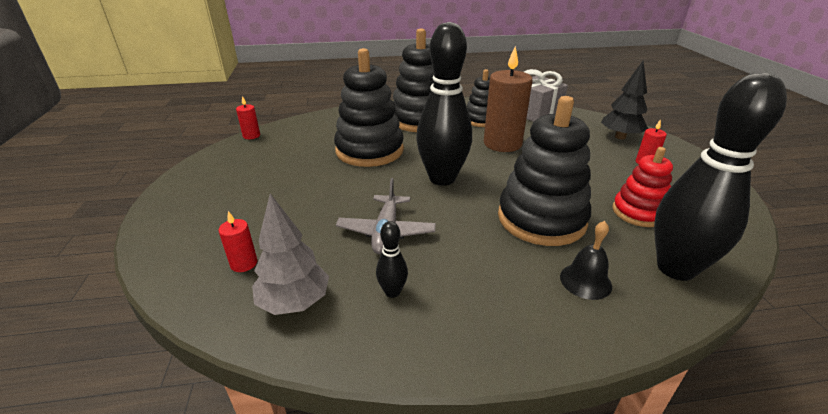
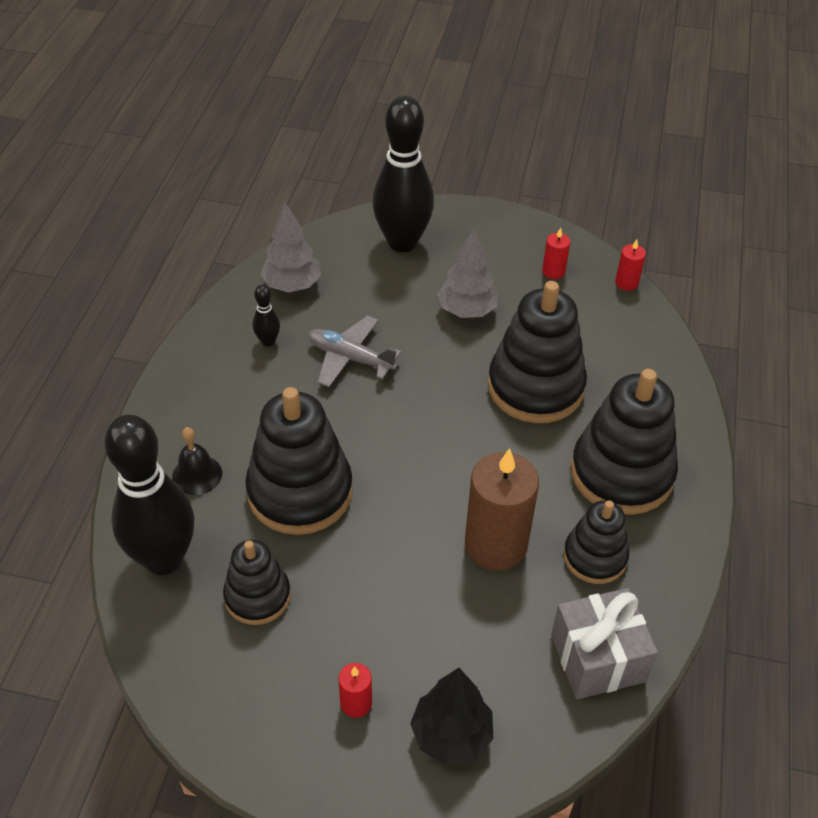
camera: 110 degrees right, 15 degrees up
(244, 263) = (357, 262): red candle -> red candle (553, 271)
(301, 188) = (467, 310): none -> grey tree
(442, 178) = (428, 436): black bowling pin -> black bowling pin (402, 242)
(638, 212) = (257, 596): red stacking toy -> black stacking toy

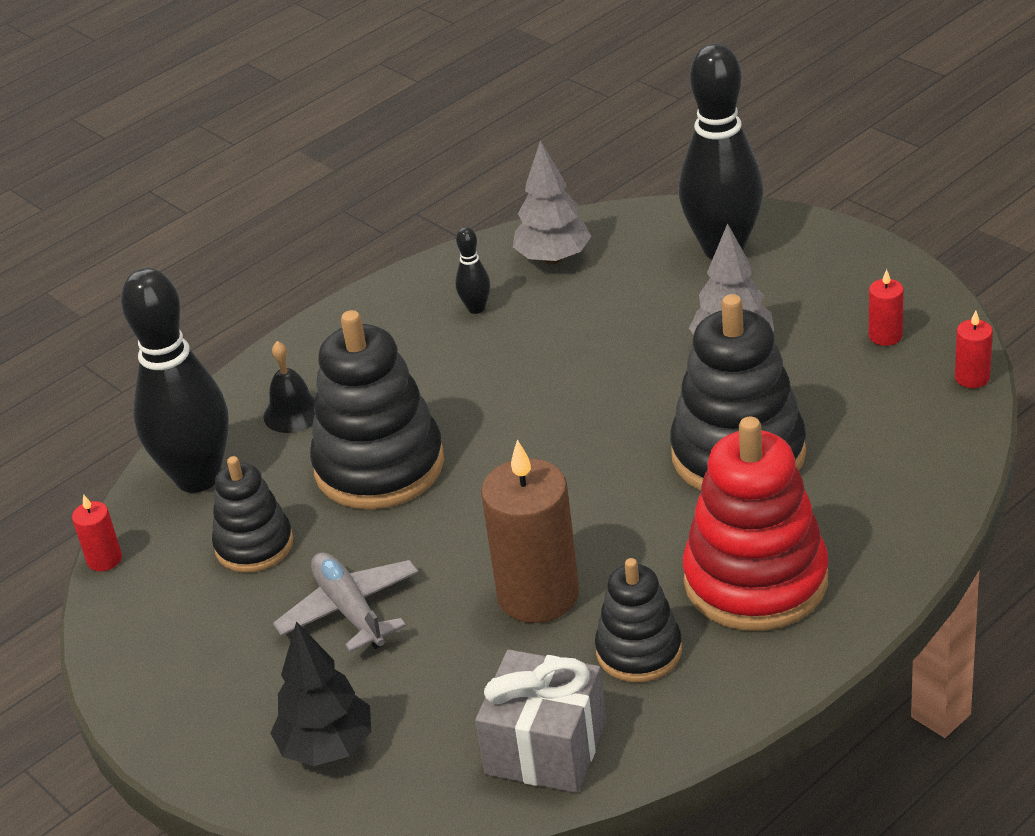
camera: 40 degrees right, 10 degrees down
(350, 358) = (550, 354): grey plane -> grey plane (350, 610)
(356, 703) = (262, 678): red candle -> red candle (104, 559)
(621, 473) = (755, 580): black stacking toy -> red stacking toy

